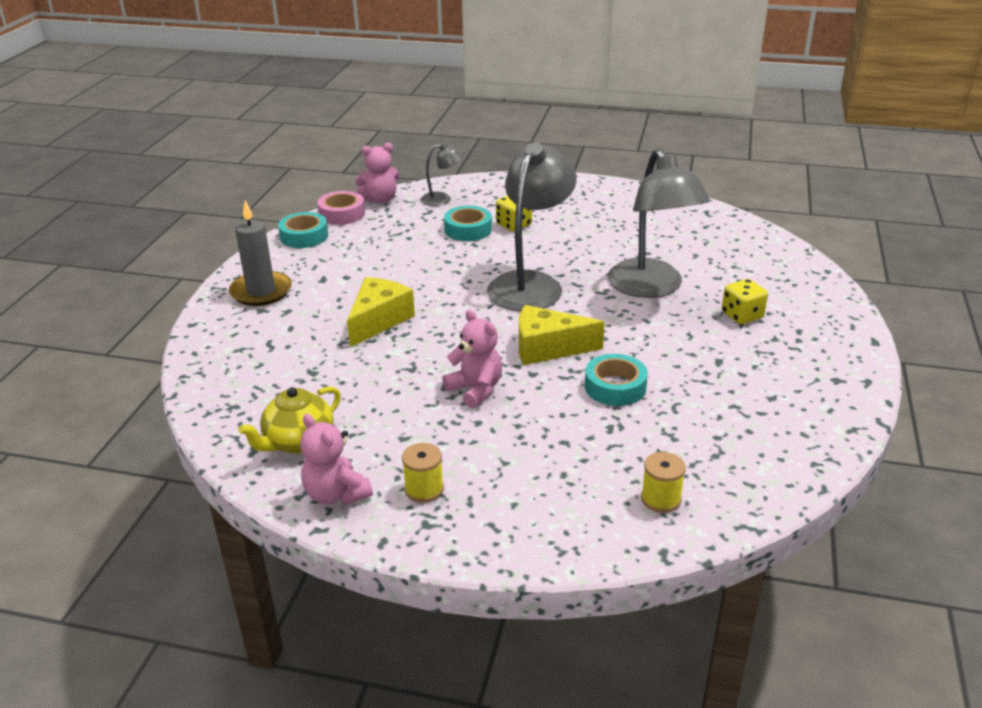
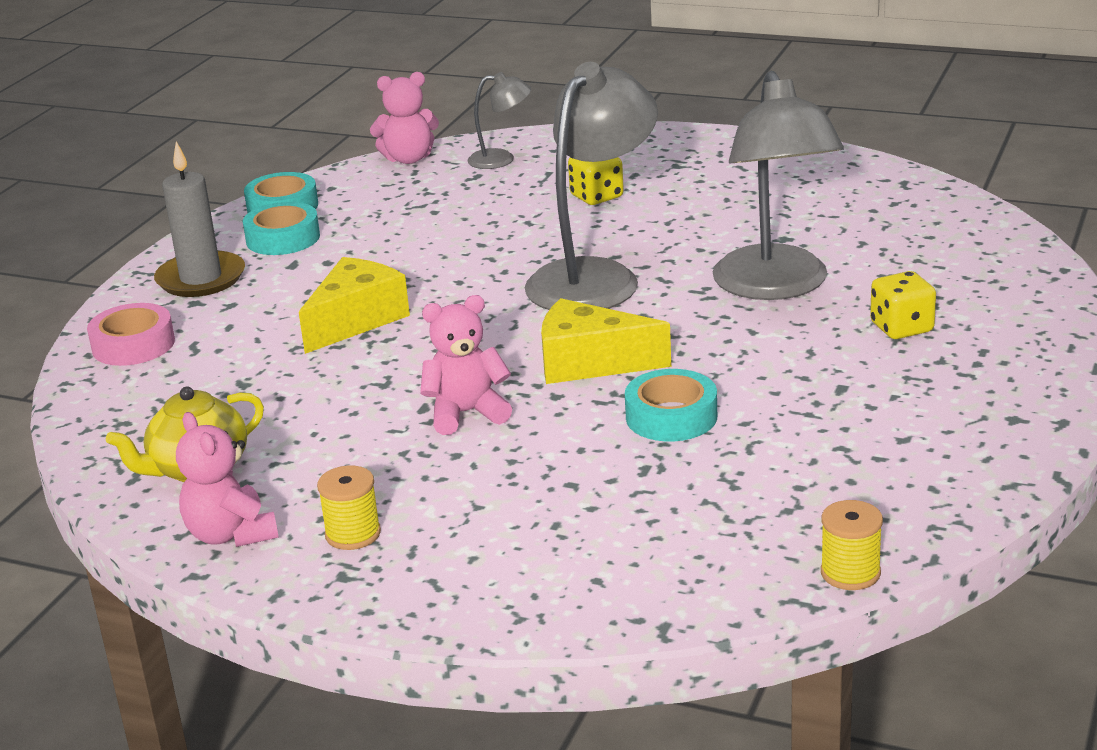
camera: 10 degrees right, 5 degrees down
(342, 214) = (346, 177): pink tape -> pink tape (133, 345)
(468, 229) = (525, 202): turquoise tape -> turquoise tape (283, 238)
(475, 390) = (466, 413): pink teddy bear -> pink teddy bear turned 75 degrees counterclockwise
(661, 499) = (685, 561): yellow spool -> yellow spool (850, 573)

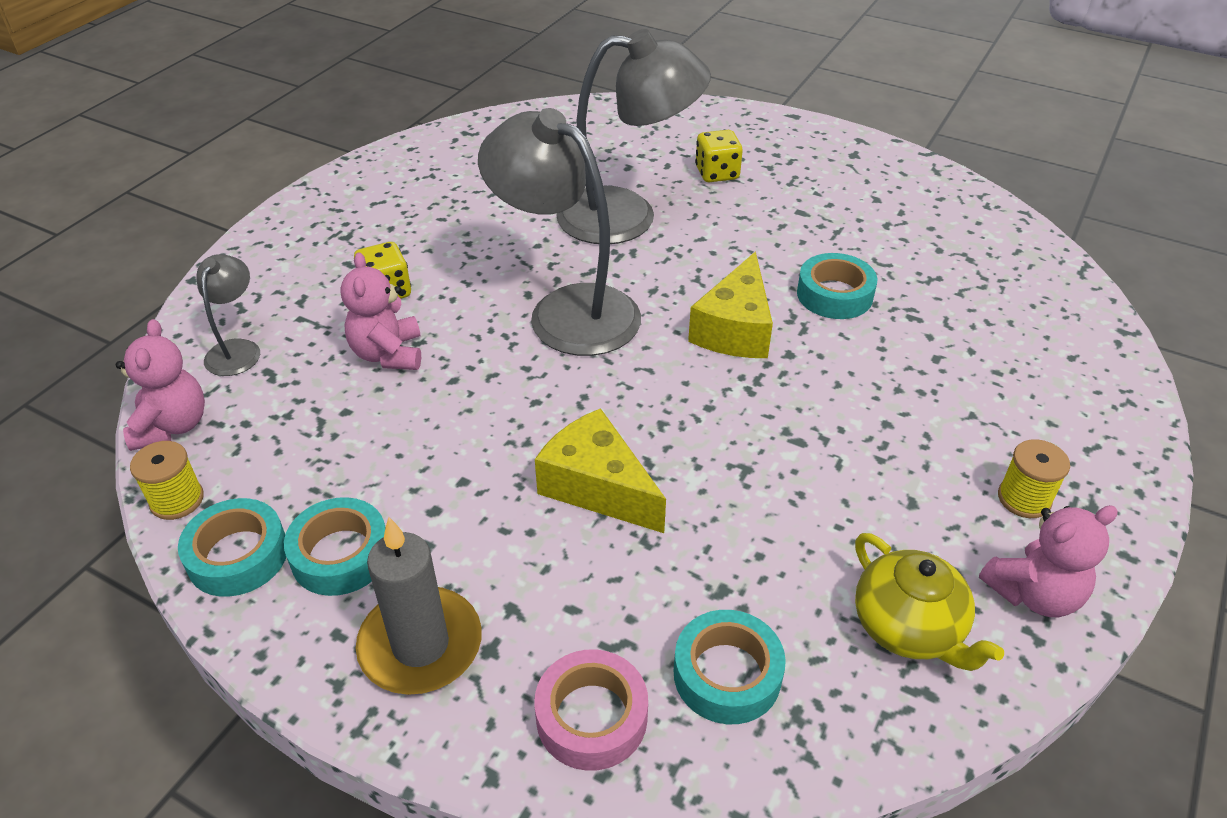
camera: 85 degrees left, 15 degrees up
(162, 392) = (727, 674): none -> turquoise tape
(466, 413) = (814, 412): pink teddy bear -> pink teddy bear (388, 354)
(850, 573) = (1046, 245): yellow spool -> yellow spool (177, 500)

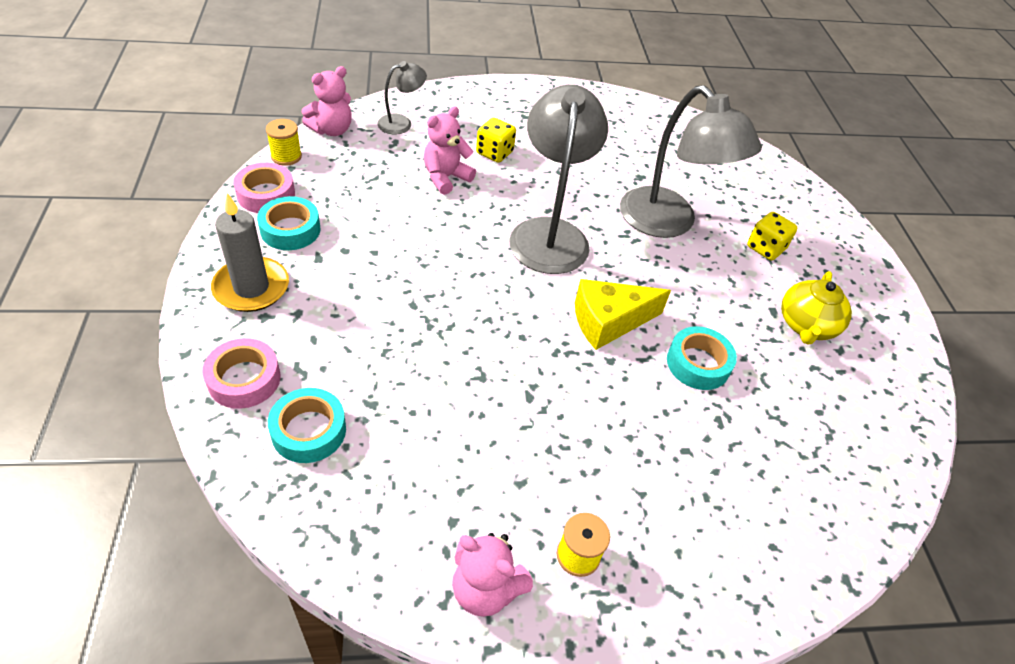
camera: 50 degrees right, 5 degrees up
(238, 555) = (266, 194): turquoise tape -> pink tape
(597, 487) = (412, 311): yellow cheese -> none
(908, 628) = (404, 517): yellow teapot -> yellow teapot (806, 326)

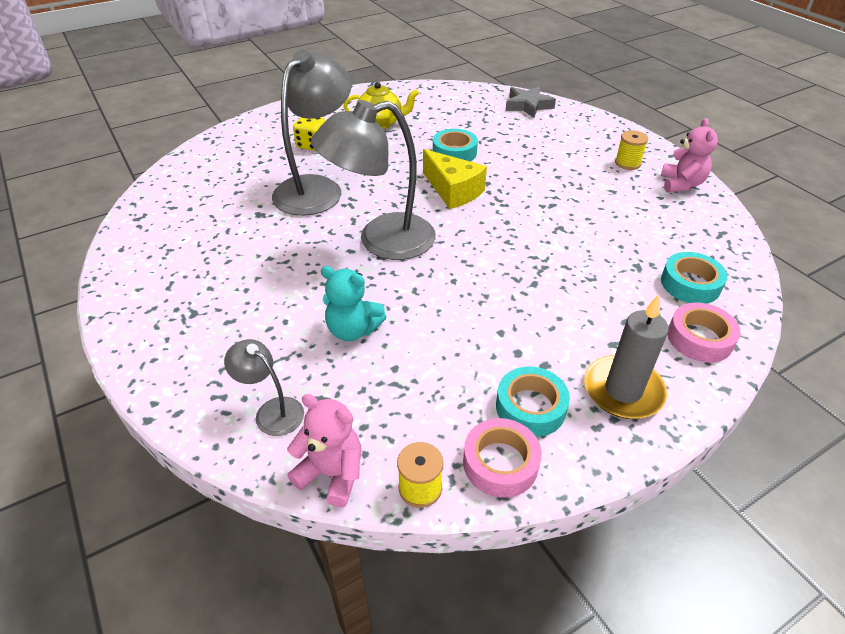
camera: 110 degrees left, 5 degrees down
(446, 177) = (353, 330): pink teddy bear -> turquoise teddy bear
(494, 153) = (283, 311): yellow dice -> none
(819, 532) = (528, 105): none -> grey star

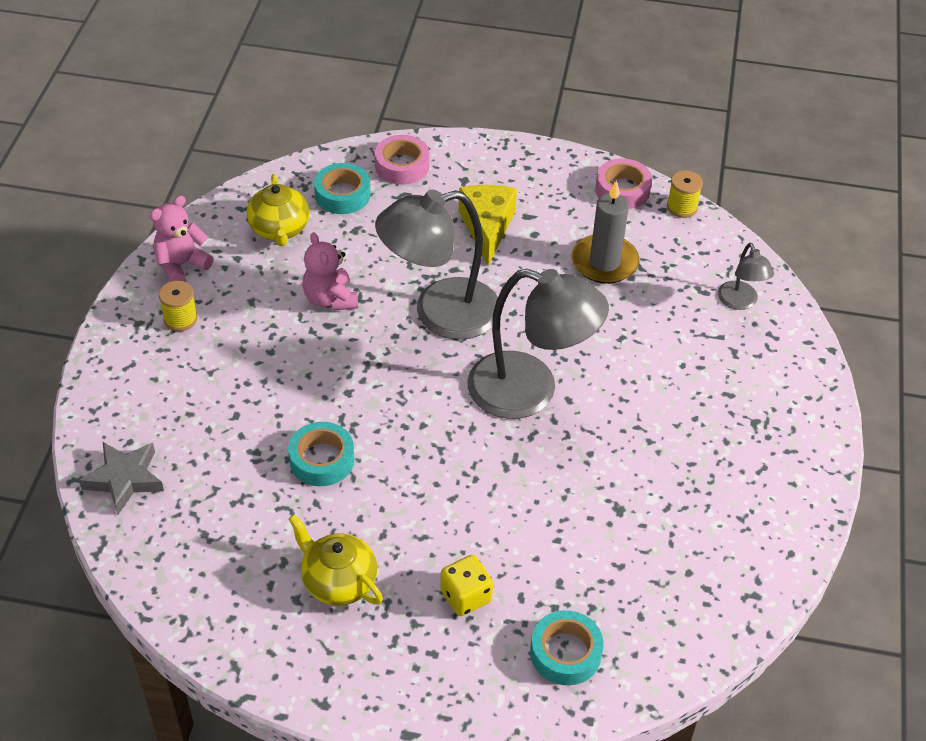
camera: 140 degrees left, 5 degrees up
(316, 188) = (528, 508): grey lamp -> grey lamp (440, 313)
(332, 473) = (728, 244): pink teddy bear -> pink teddy bear (330, 299)
(353, 330) = (635, 323): turquoise teddy bear -> none
(453, 191) = (394, 405): yellow cheese -> yellow cheese (487, 227)
(530, 407) = (569, 202): turquoise tape -> turquoise tape (565, 653)
(623, 390) = (499, 174): grey candle -> grey candle (604, 262)
(677, 235) = (279, 229): none -> yellow teapot

